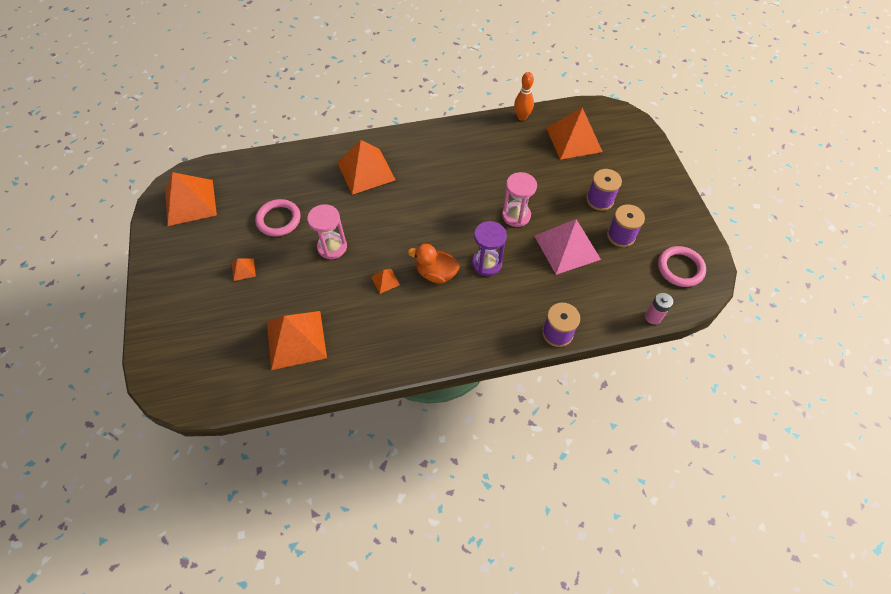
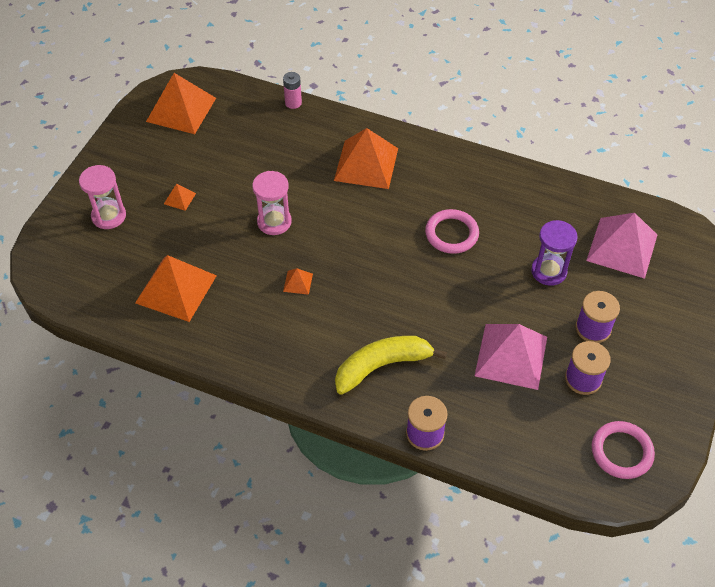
camera: 35 degrees right, 5 degrees down
(278, 220) = (246, 168): pink ring -> pink ring (451, 234)
(436, 273) = (352, 304): orange duck -> none
(487, 263) = (411, 323): purple hourglass -> purple hourglass (548, 271)
(492, 304) = (382, 366): none -> yellow banana
(516, 215) = (484, 293): pink hourglass -> pink hourglass (109, 216)
(522, 117) = (582, 192): orange bowling pin -> none
(573, 139) = (622, 247): orange pyramid -> pink pyramid
(653, 317) = (542, 481): pink battery -> pink battery (293, 103)

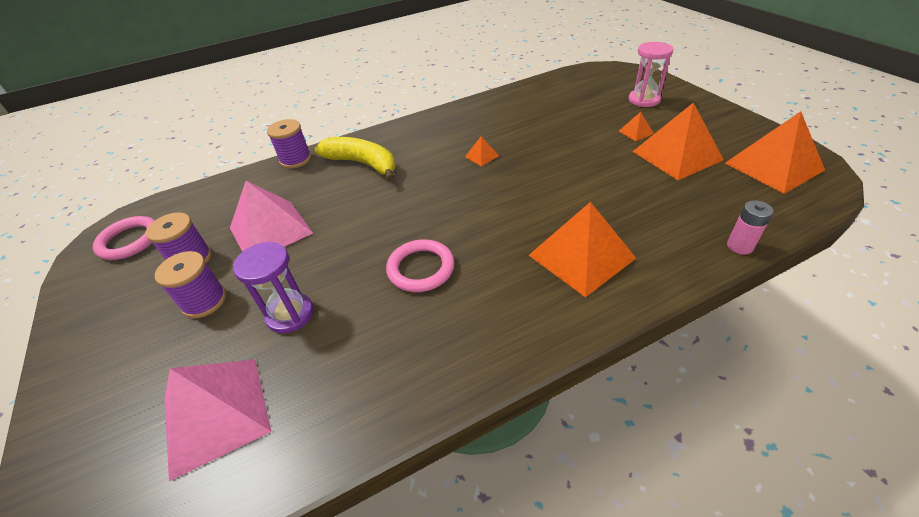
camera: 135 degrees right, 10 degrees down
(176, 289) = (539, 107): orange pyramid -> orange pyramid (676, 155)
(274, 222) = (559, 167): pink hourglass -> none
(382, 366) = (362, 164): yellow banana -> yellow banana turned 75 degrees counterclockwise

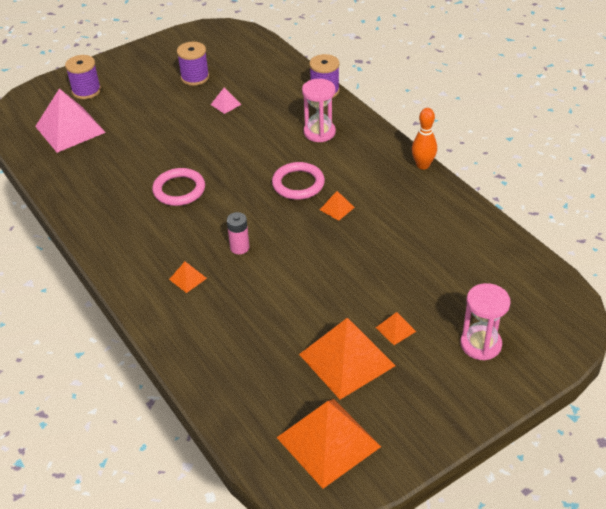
camera: 80 degrees right, 0 degrees up
(129, 241) = (216, 43): pink ring -> pink ring (298, 184)
(204, 301) = (154, 97): purple spool -> purple spool (86, 91)
(270, 230) = (226, 104): pink pyramid -> pink pyramid, size x0.43
(290, 314) = (139, 137): purple hourglass -> none
(362, 164) = (319, 132): yellow banana -> pink hourglass
(436, 113) = (423, 165): none -> orange bowling pin
(581, 256) = (188, 278): orange pyramid -> orange pyramid, size x0.43
(739, 246) = (196, 383): pink battery -> pink battery (239, 247)

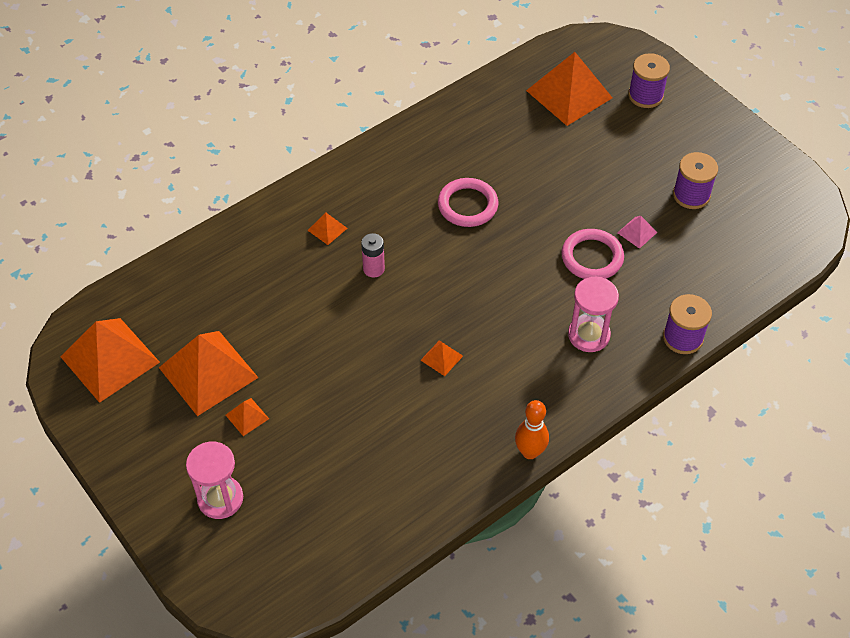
camera: 85 degrees right, 10 degrees up
(70, 129) = (569, 94): pink pyramid -> orange pyramid
(298, 184) = (484, 317): pink ring -> pink ring (592, 257)

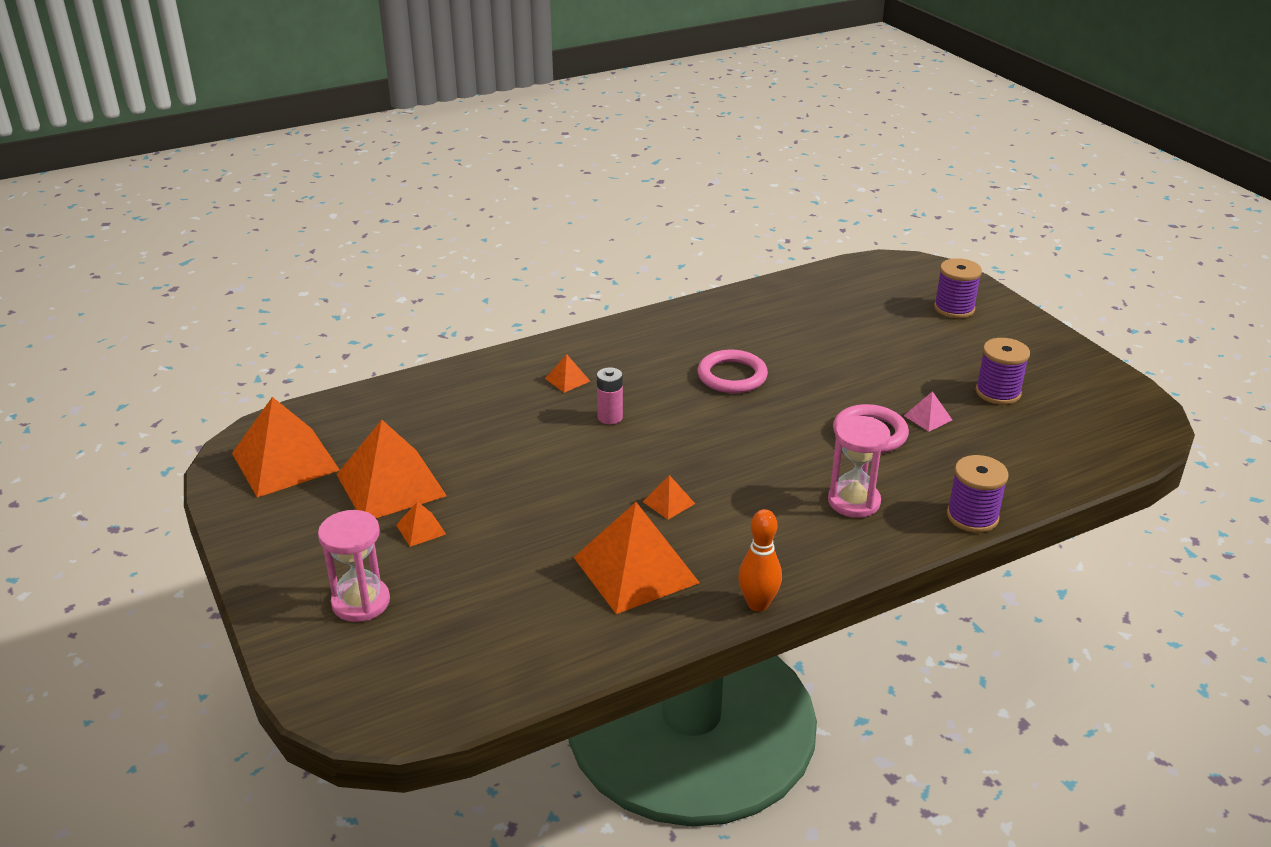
camera: 10 degrees right, 20 degrees down
(569, 94) = (866, 300): orange pyramid -> orange pyramid (635, 570)

